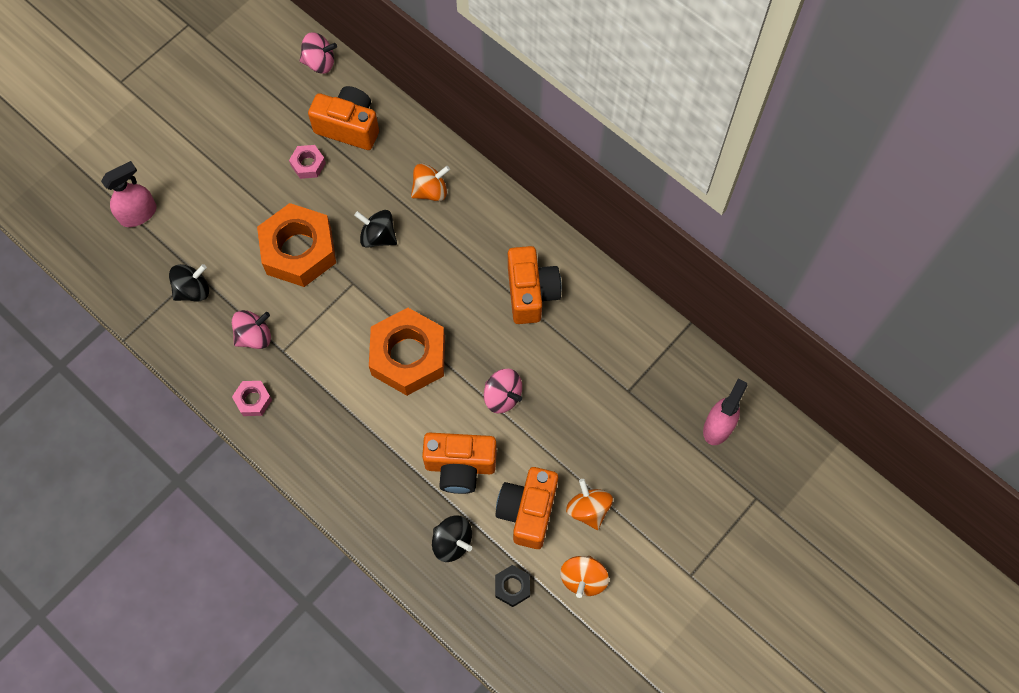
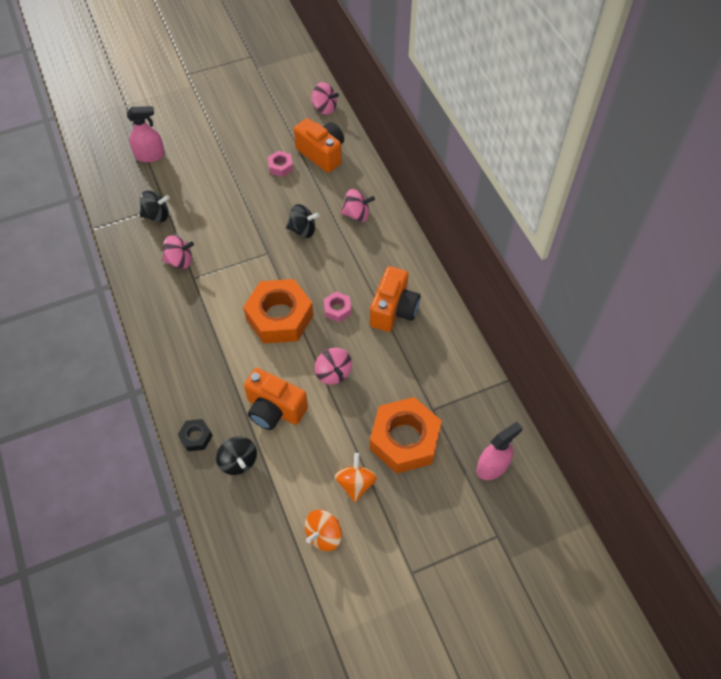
camera: 25 degrees right, 10 degrees down
(253, 400) = (154, 301): pink nut -> pink nut (337, 309)
(299, 250) = (242, 218): orange nut -> orange nut (404, 440)
(378, 236) = (303, 230): black spinning top -> black spinning top turned 135 degrees clockwise
(430, 191) = (357, 214): orange spinning top -> pink spinning top
(512, 587) = (265, 516): black nut -> black nut (196, 437)
(528, 511) = (308, 464): orange camera -> none

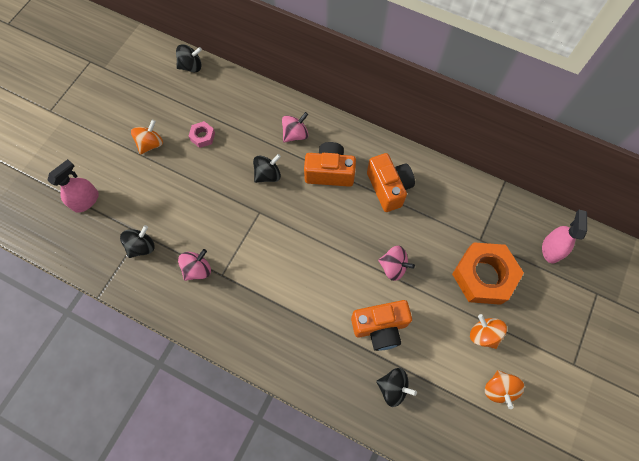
camera: 40 degrees left, 10 degrees up
(196, 437) = (346, 396): black nut -> none
(236, 146) = (151, 144): none -> orange spinning top
(279, 317) = (316, 255): orange nut -> none
(322, 154) = (224, 104): orange camera -> orange camera (329, 172)
(324, 108) = (191, 66): pink spinning top -> black spinning top
(337, 309) = (350, 217): pink nut -> none

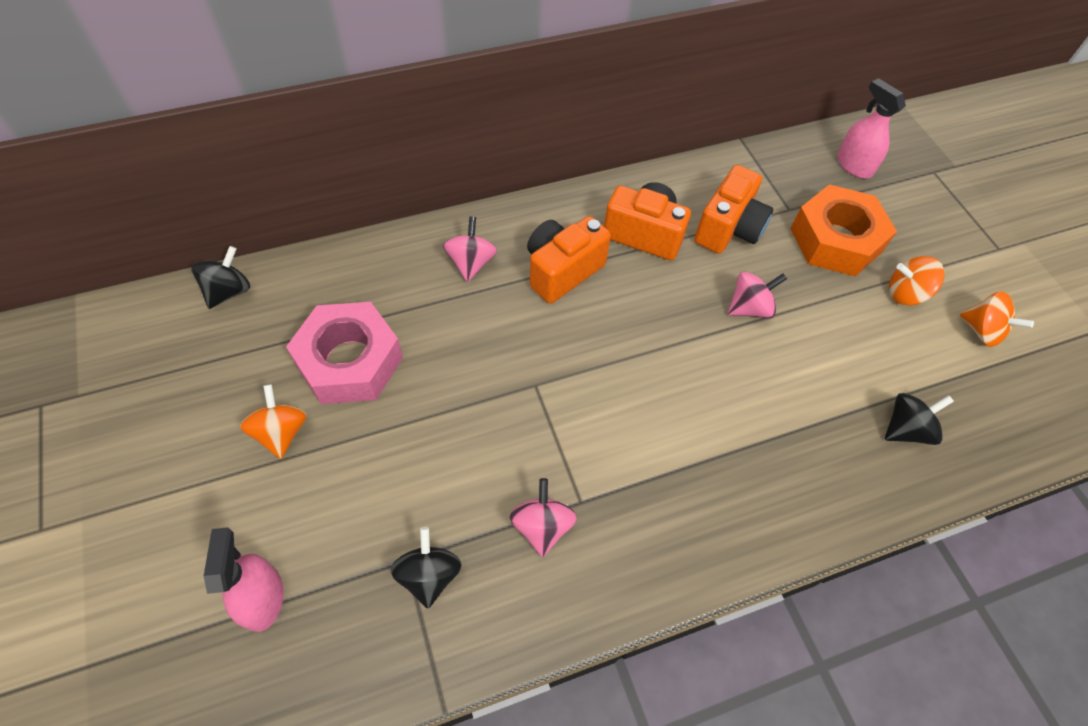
camera: 50 degrees left, 10 degrees down
(202, 136) = (350, 361): pink nut -> pink nut, size x2.23
(268, 175) = (493, 334): black spinning top -> none
(380, 327) = (816, 381): orange camera -> orange camera (728, 229)

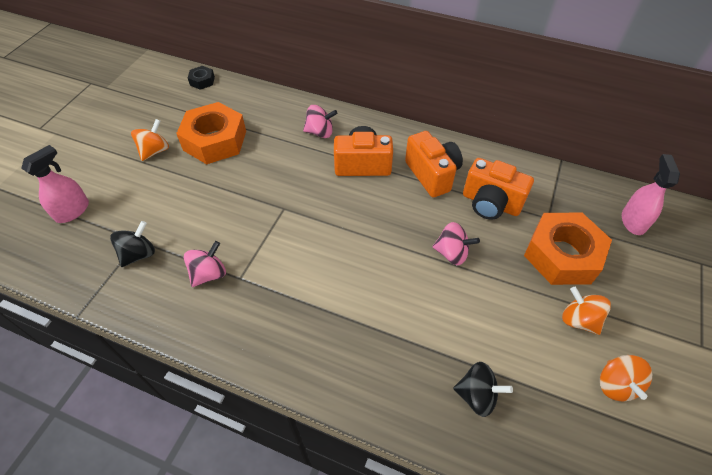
camera: 45 degrees right, 5 degrees down
(229, 291) = (202, 81): black spinning top -> black nut
(350, 361) = (215, 140): pink nut -> orange nut
(471, 263) = (320, 132): pink spinning top -> pink spinning top turned 45 degrees clockwise
(728, 229) = (490, 203): orange camera -> orange camera turned 45 degrees clockwise

